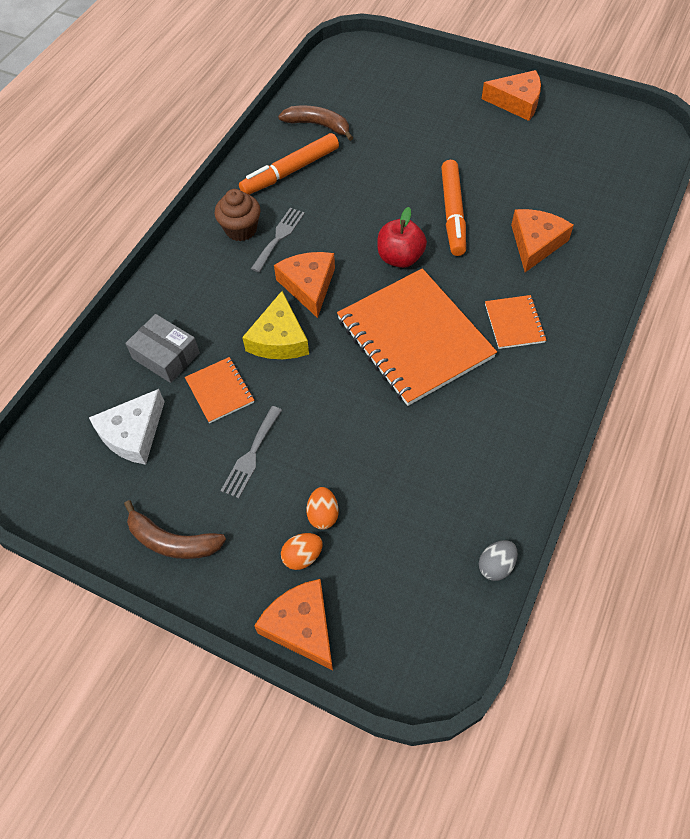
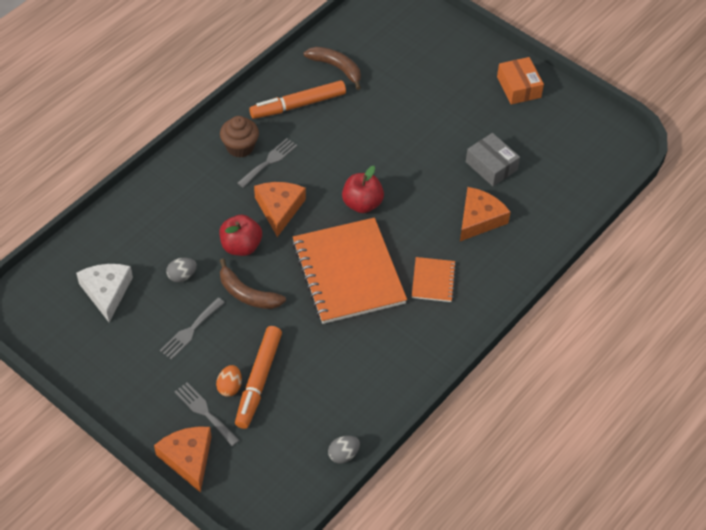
camera: 10 degrees right, 5 degrees down
(133, 434) = (106, 292): white cheese -> white cheese turned 120 degrees clockwise
(166, 356) = (148, 238): grey box -> grey box (491, 166)
(172, 541) = (114, 377): brown banana -> brown banana (247, 294)
(220, 391) = (182, 276): orange notebook -> grey egg
(279, 339) = (241, 246): yellow cheese -> red apple
(302, 556) = (205, 412): orange egg -> grey fork
(453, 213) = (421, 176): orange marker -> orange marker (258, 381)
(516, 102) = (518, 87): orange cheese -> orange box

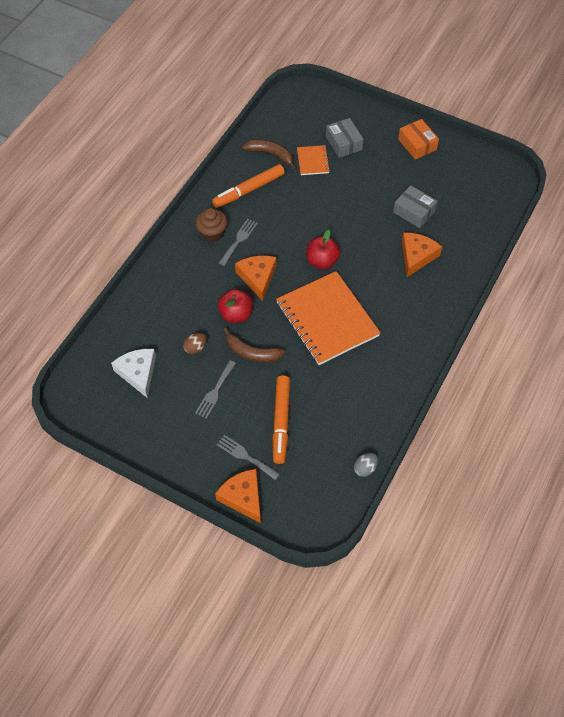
camera: 10 degrees left, 5 degrees up
(182, 276) = (195, 348): grey egg -> brown egg
(230, 387) = (259, 431): orange egg -> none
(429, 70) = (344, 143): none -> grey box
(433, 280) = (395, 313): orange notebook -> orange notebook (313, 161)

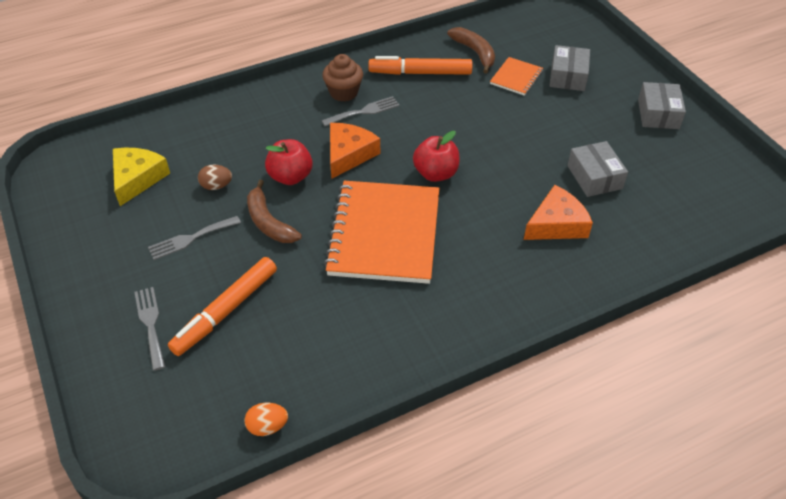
camera: 35 degrees right, 10 degrees down
(138, 373) = (137, 178): white cheese -> yellow cheese
(243, 497) = (101, 367): orange cheese -> none
(365, 468) = (267, 426): grey egg -> orange egg
(417, 144) = (658, 114): orange box -> grey box

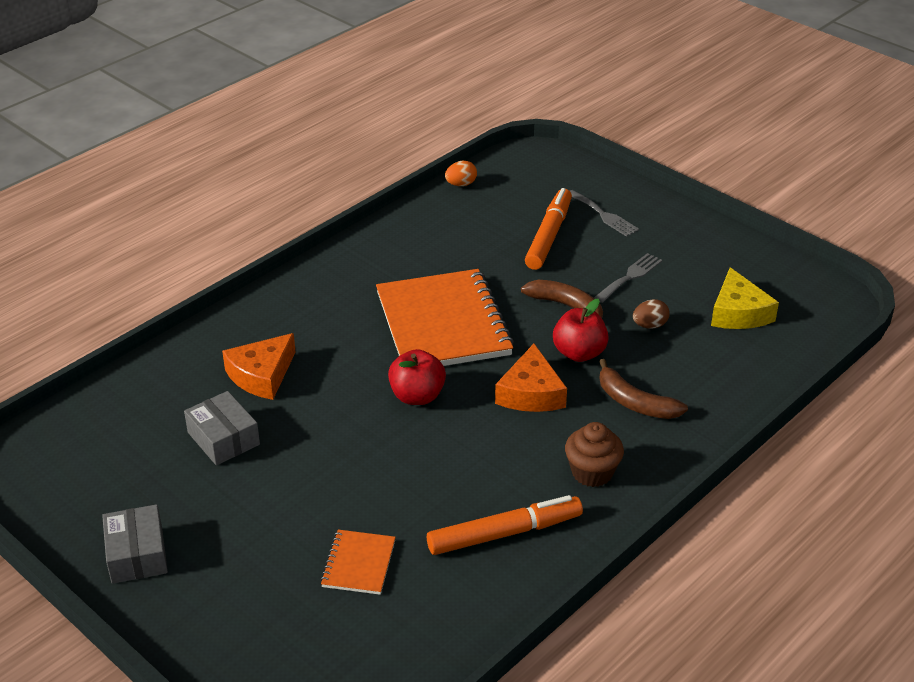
camera: 160 degrees right, 10 degrees down
(364, 111) = (547, 452): grey fork -> none
(475, 52) = (438, 596): brown banana -> brown banana (635, 402)
(568, 76) = (279, 588): grey box -> none

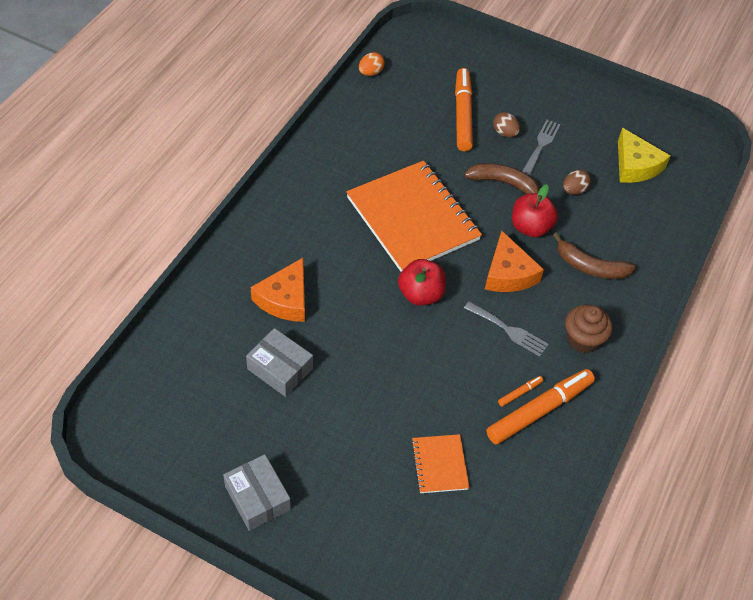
camera: 20 degrees left, 15 degrees up
(489, 511) = (520, 393): none -> orange marker
(591, 259) = (505, 133): none -> brown egg
(604, 215) = (498, 86): grey fork -> grey fork (509, 330)

